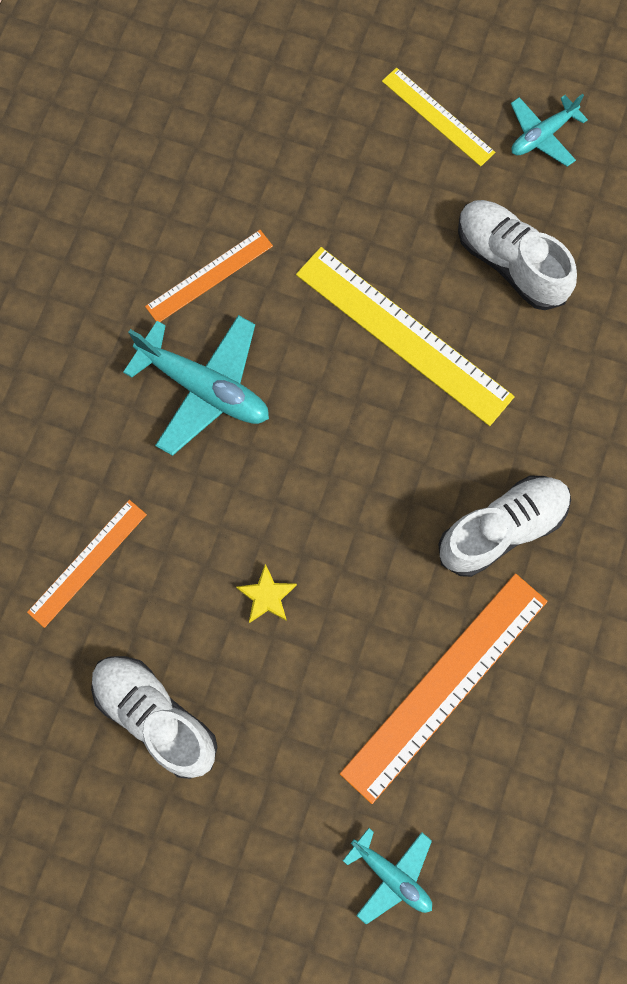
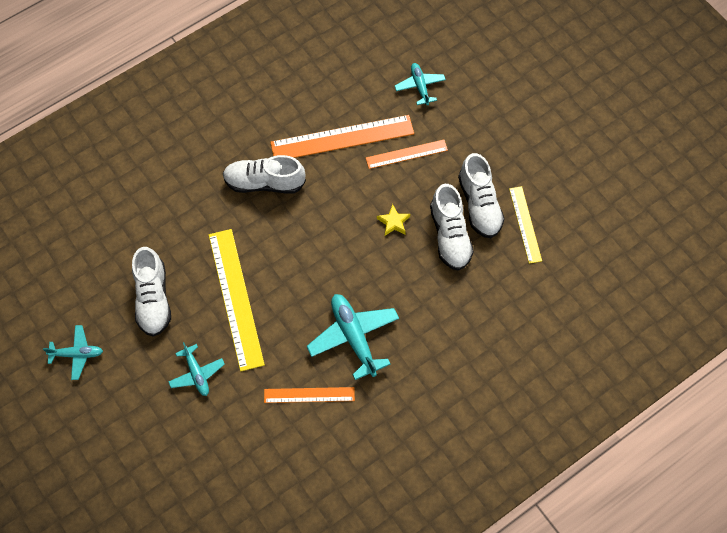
camera: 145 degrees left, 10 degrees down
(87, 563) = (468, 290): orange ruler -> orange ruler (406, 154)
(168, 632) = (450, 236): none -> white shoe
(373, 209) = (197, 373): none -> turquoise plane
(437, 117) = (120, 403): yellow ruler -> yellow ruler (525, 224)

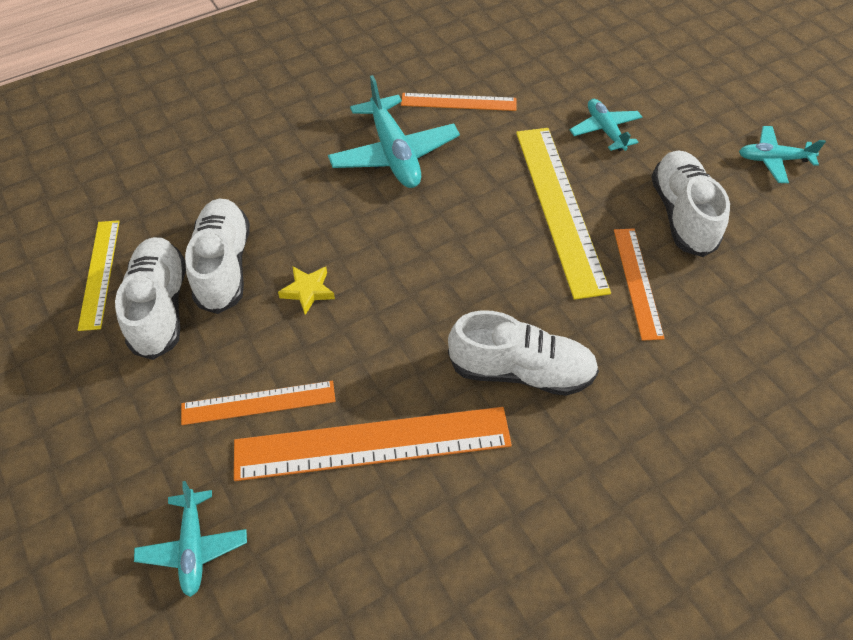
camera: 175 degrees left, 10 degrees down
(191, 244) = (637, 282): none -> orange ruler

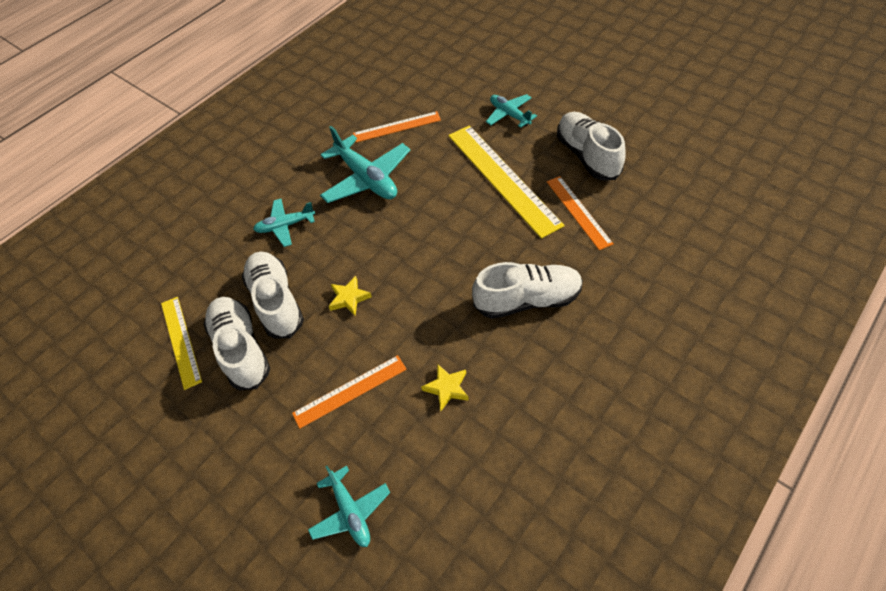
camera: 15 degrees left, 0 degrees up
(372, 443) = (447, 388): orange ruler -> yellow star
(773, 160) = (630, 99): turquoise plane -> turquoise plane (285, 226)

